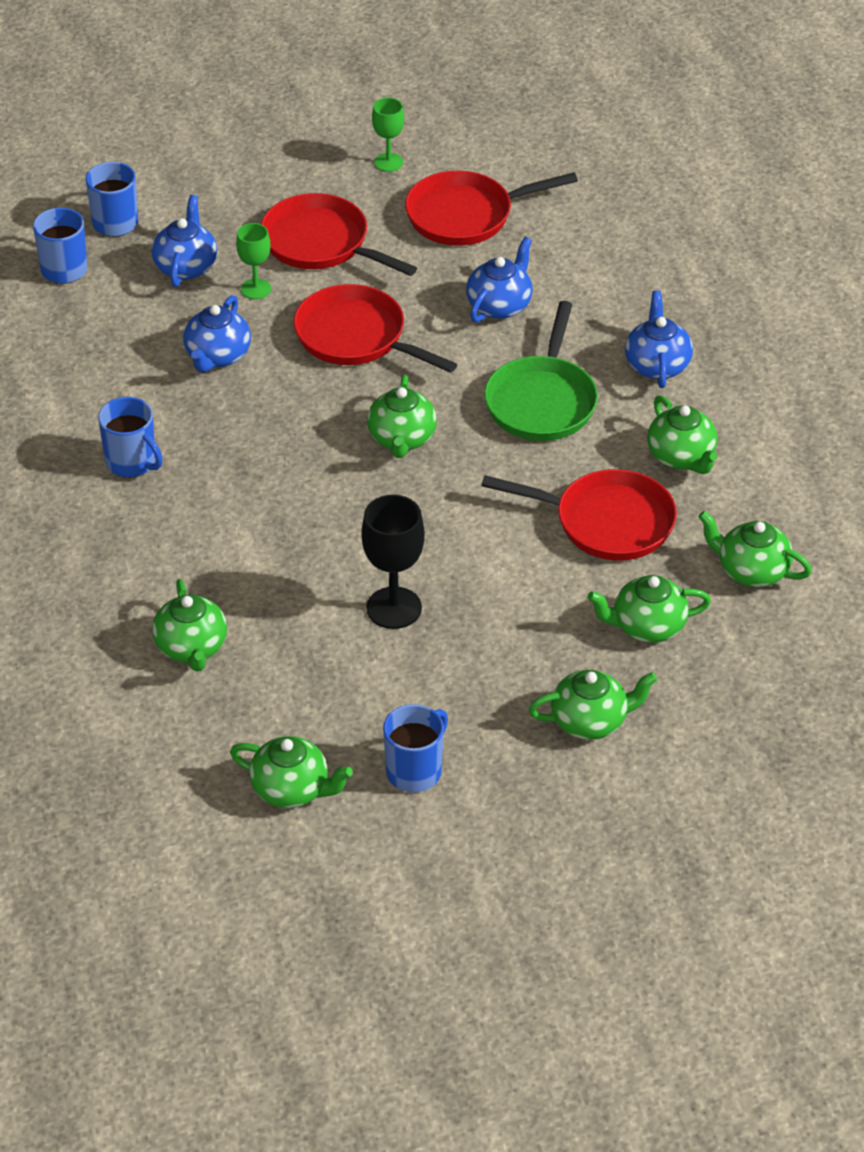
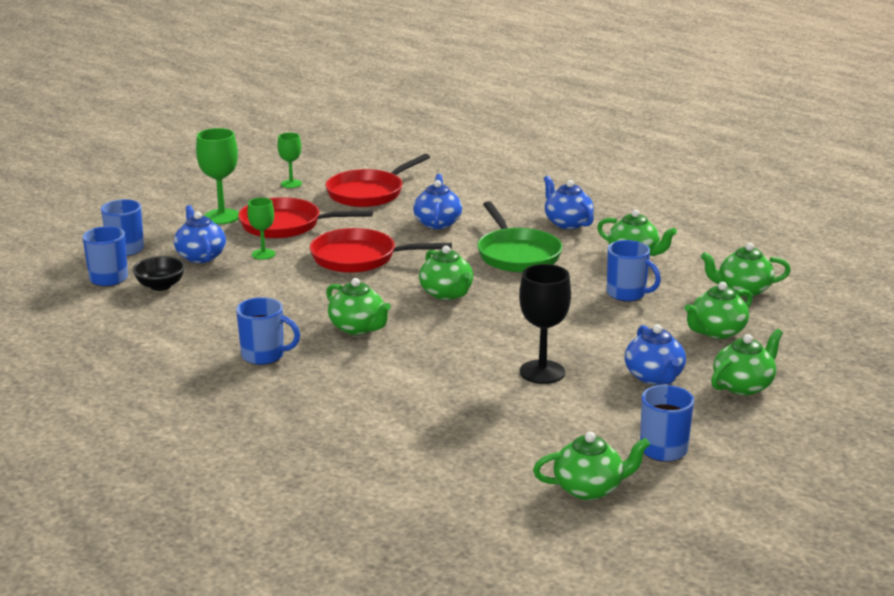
camera: 30 degrees left, 20 degrees down
(108, 304) = (160, 286): none -> black bowl
(191, 648) = (420, 436): green teapot -> green teapot (358, 328)
(217, 356) = (270, 290): blue teapot -> blue teapot (654, 377)
(261, 200) = (222, 217): none -> green goblet
(606, 522) = (627, 294): red pan -> blue mug

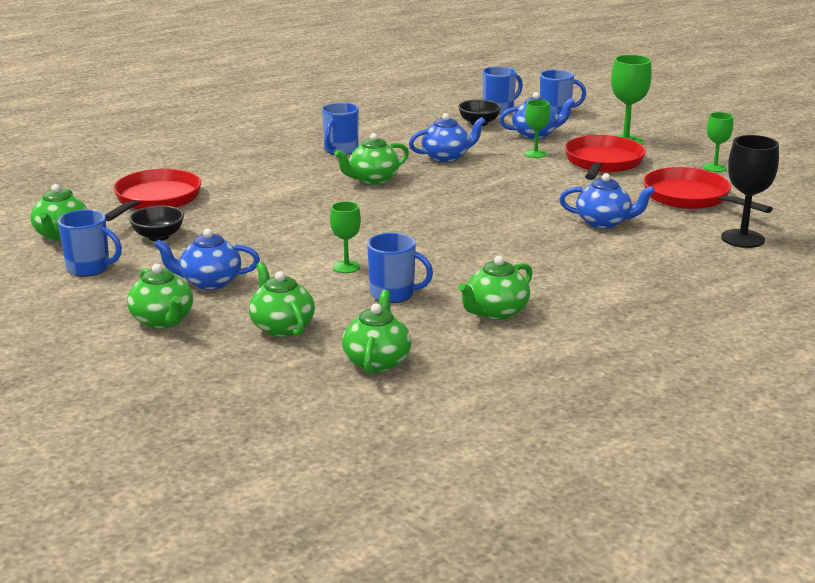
camera: 100 degrees right, 0 degrees up
(360, 258) = (518, 186): red pan -> red pan (155, 200)
(446, 293) = (427, 214): green teapot -> none
(517, 254) = (512, 252): green pan -> none
(542, 372) = (251, 238): black goblet -> black goblet (742, 239)
(563, 425) = (158, 236): none -> black bowl
(567, 223) = (599, 287): blue teapot -> blue teapot (446, 157)
(585, 318) = (346, 267): none -> green goblet
(627, 294) = (393, 294): blue mug -> blue mug turned 120 degrees counterclockwise

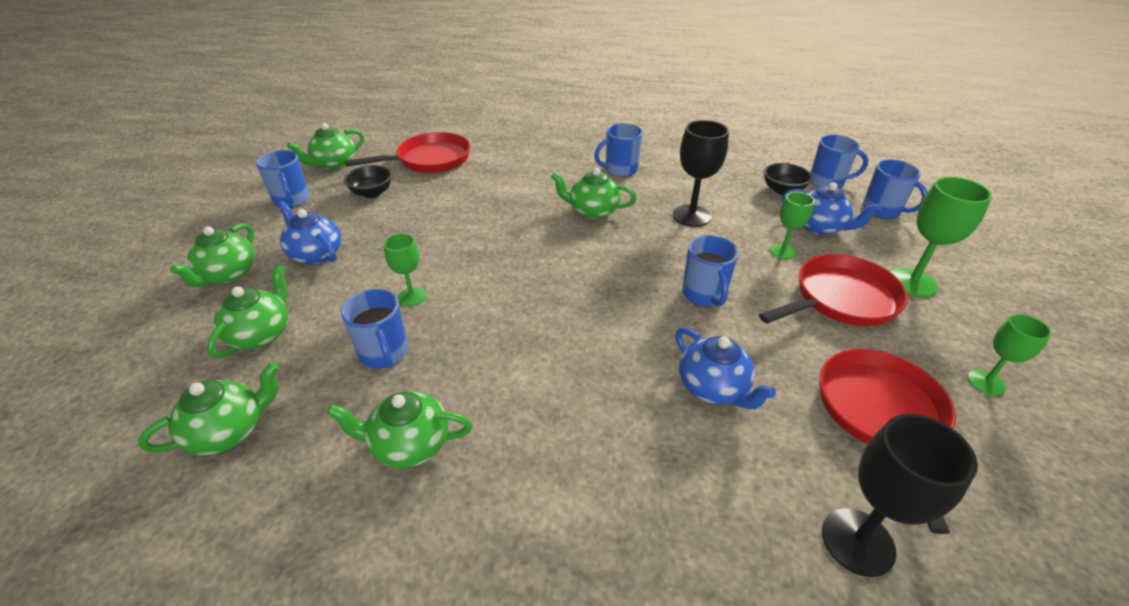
camera: 45 degrees right, 15 degrees up
(446, 157) = (691, 216): blue teapot -> black goblet
(529, 190) = (704, 295): none -> blue mug

